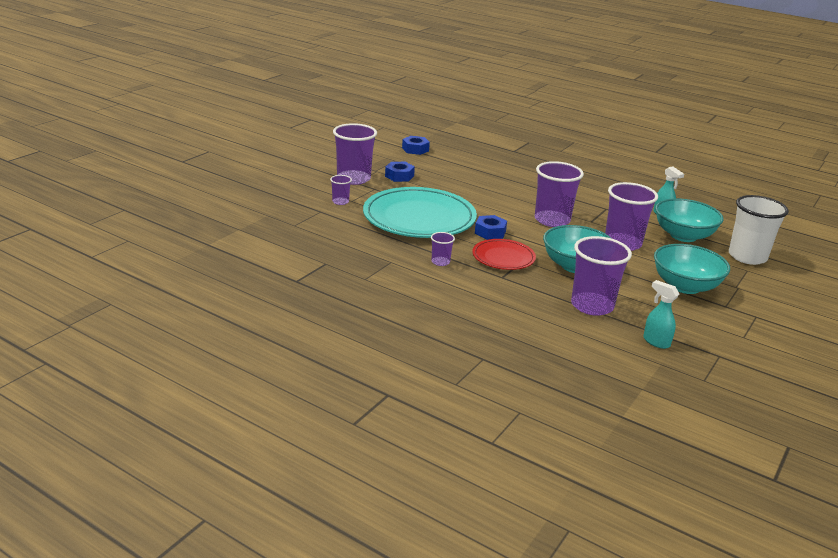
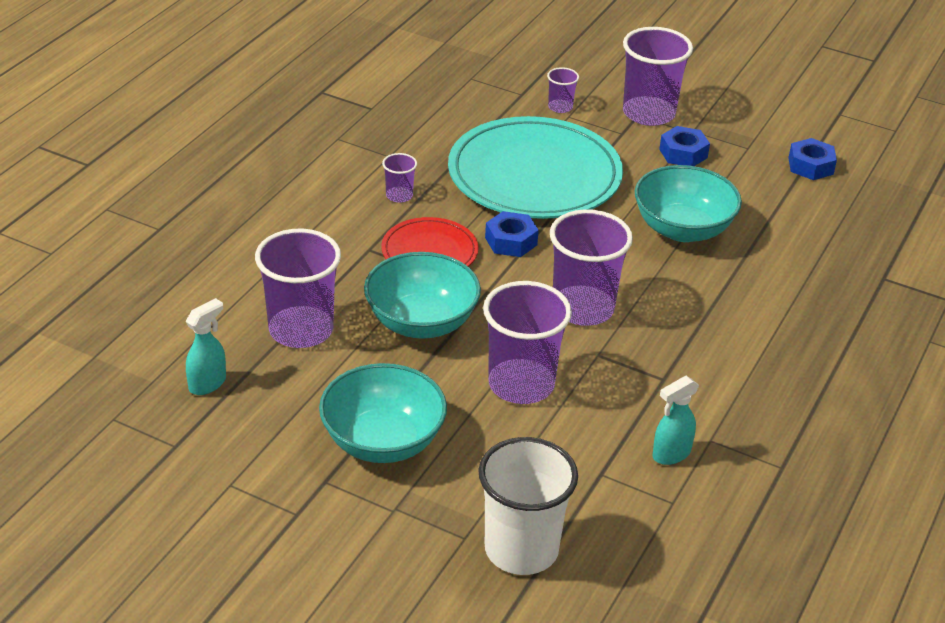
camera: 85 degrees right, 10 degrees up
(683, 236) = (582, 470): turquoise bowl -> turquoise bowl (682, 229)

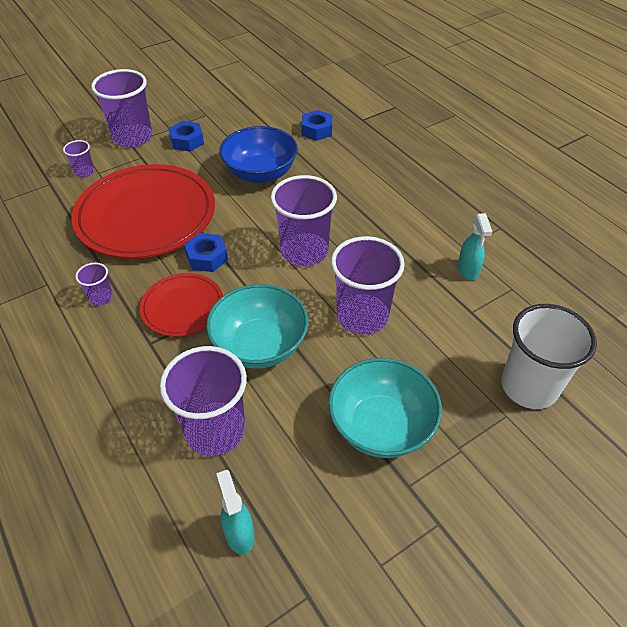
camera: 60 degrees left, 10 degrees up
(534, 175) = (146, 215): turquoise plate -> red plate
(682, 229) = (260, 173): turquoise bowl -> blue bowl
(810, 166) = (245, 100): blue nut -> blue nut (317, 130)

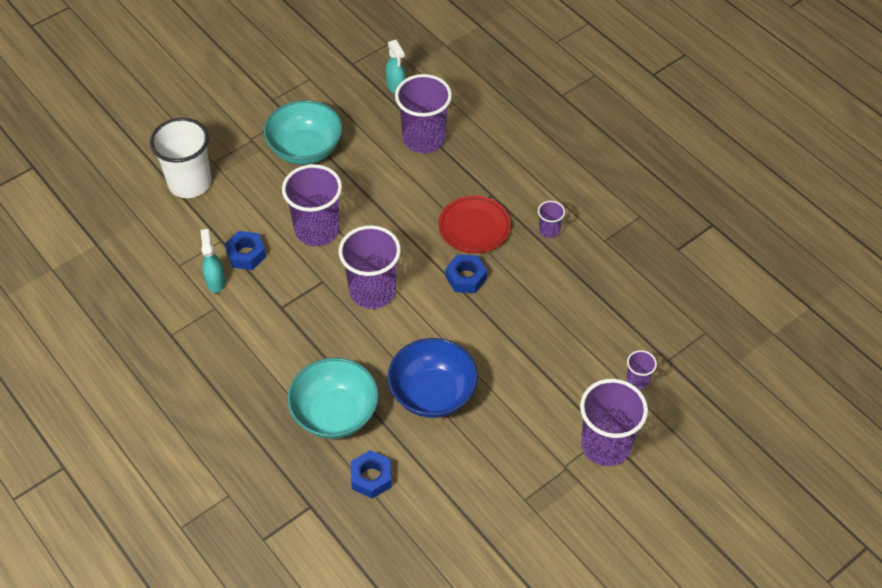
camera: 175 degrees right, 5 degrees up
(146, 215) = (543, 323): red plate -> none
(187, 141) = (534, 443): blue nut -> blue nut (246, 254)
(260, 345) = (401, 199): turquoise bowl -> turquoise bowl (335, 414)

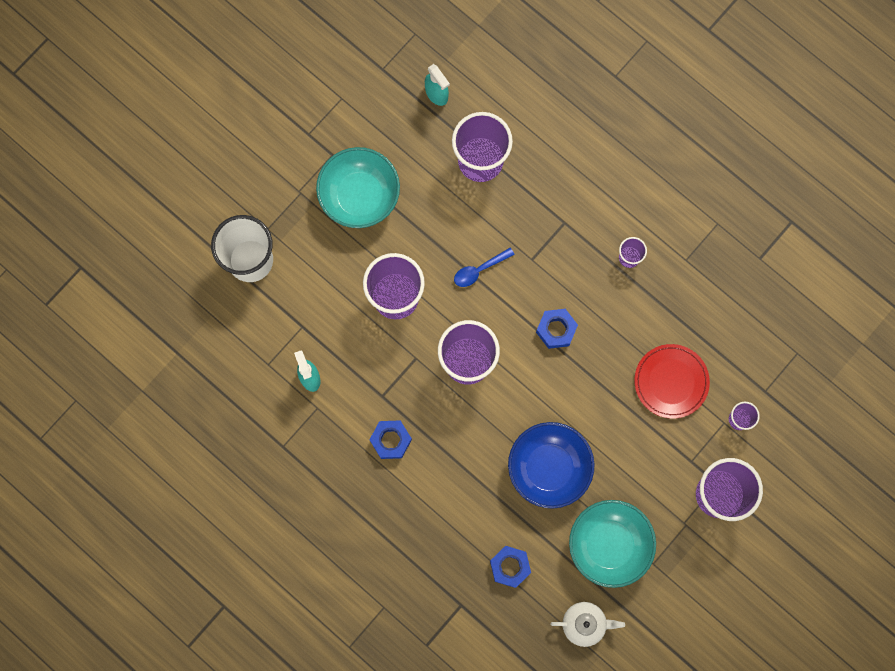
camera: 10 degrees left, 25 degrees up
(246, 254) = (332, 339): blue nut -> blue nut (391, 440)
(335, 414) = (462, 506): turquoise bowl -> turquoise bowl (609, 544)
(402, 220) = (479, 270): none -> blue spoon
(439, 546) = (584, 624): none -> white teapot
(474, 227) = (553, 266): red plate -> red plate (671, 381)

